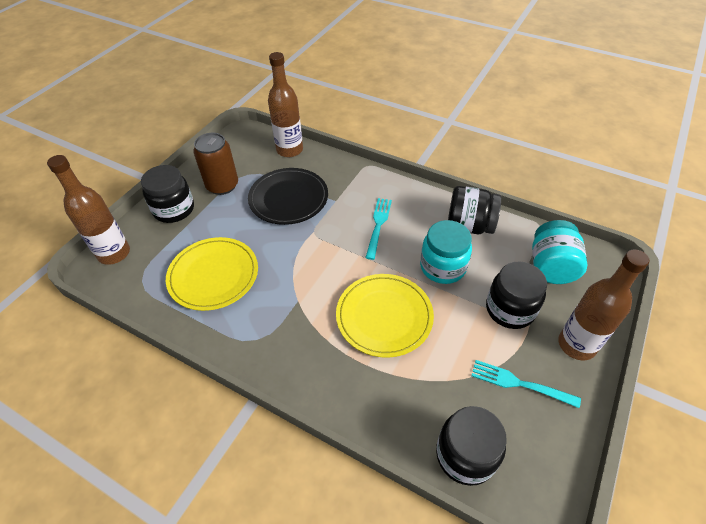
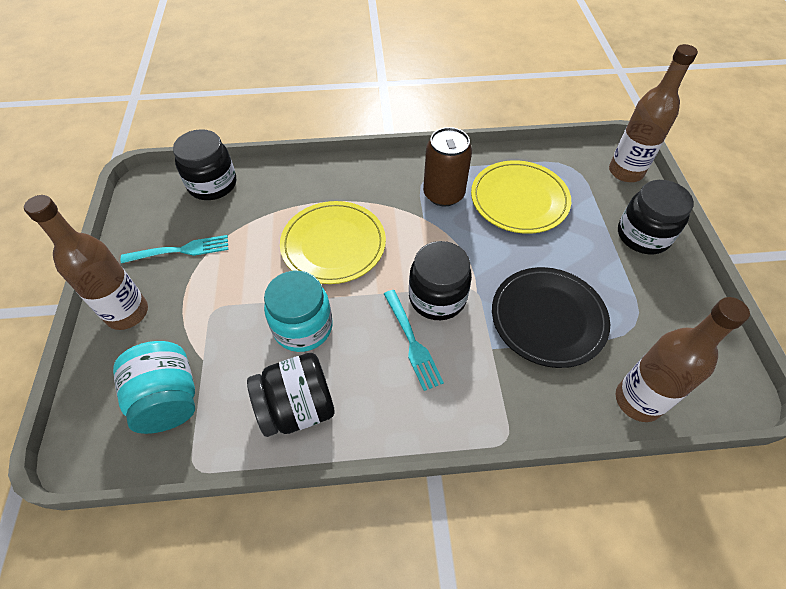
camera: 145 degrees right, 5 degrees up
(222, 185) = (639, 291): brown can -> brown can (443, 194)
(510, 309) = (208, 316): black jar -> black jar (437, 297)

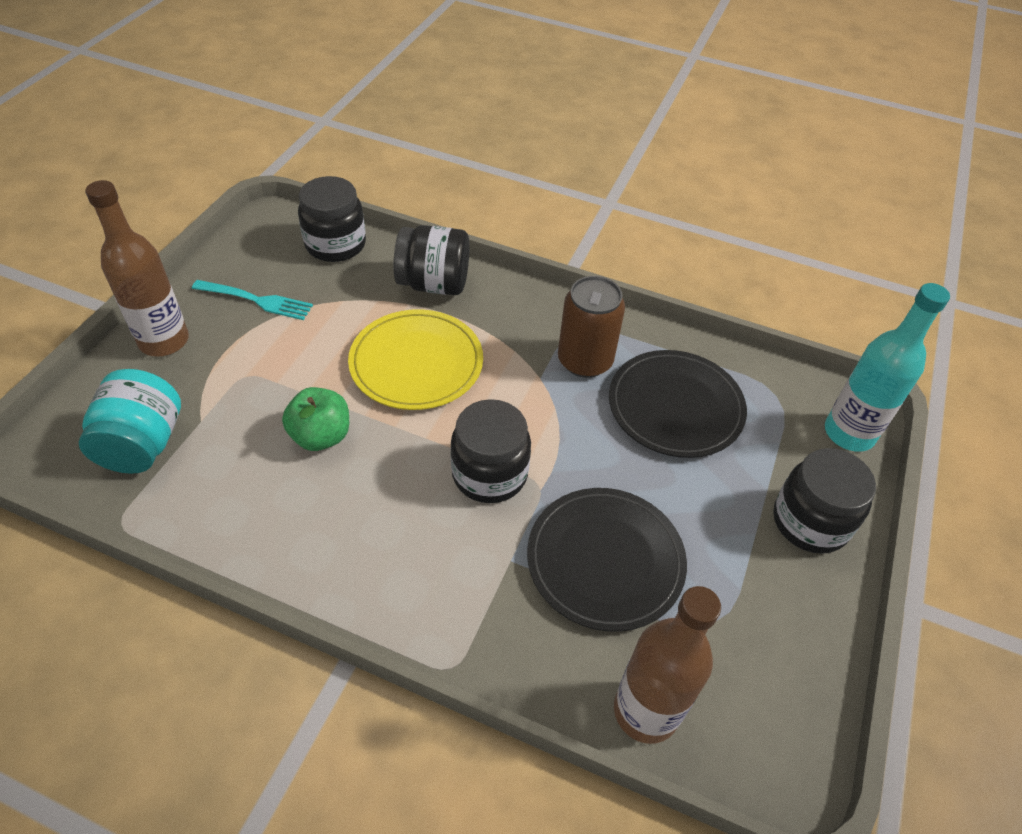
camera: 25 degrees right, 5 degrees down
(297, 407) = (256, 515): black jar -> black jar (434, 284)
(303, 327) = (321, 436): turquoise jar -> green apple
(412, 342) = (425, 508): turquoise fork -> none
(519, 199) = (675, 407): yellow plate -> black plate
(625, 172) = (849, 433): brown bottle -> turquoise bottle

